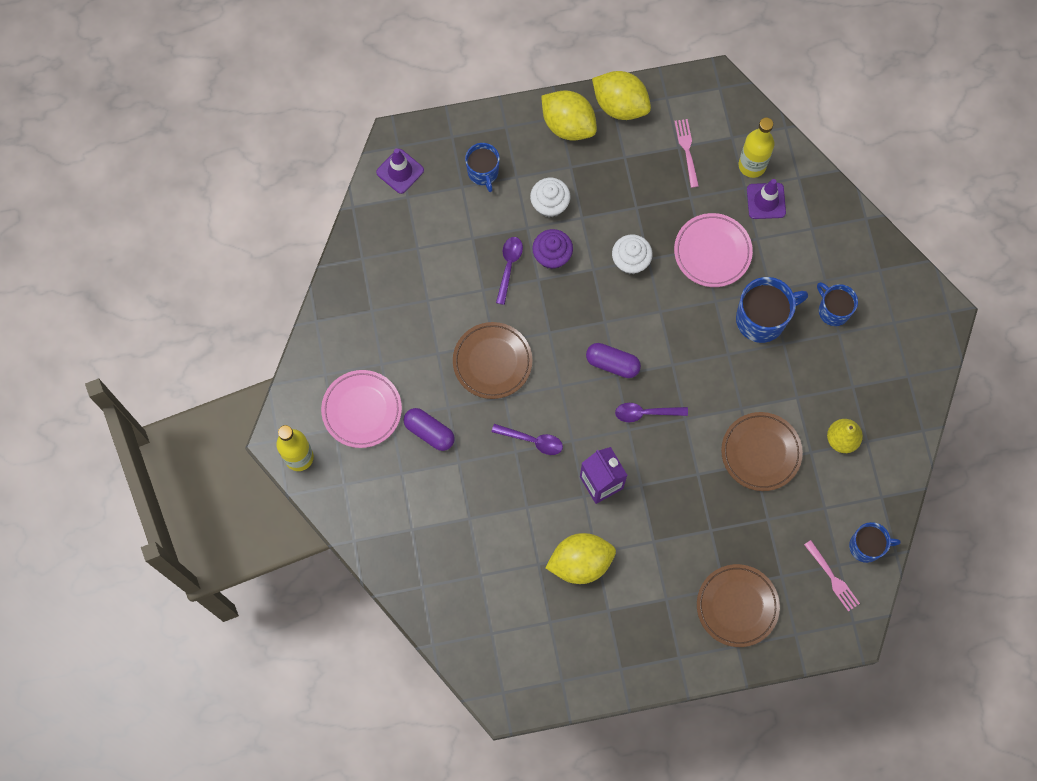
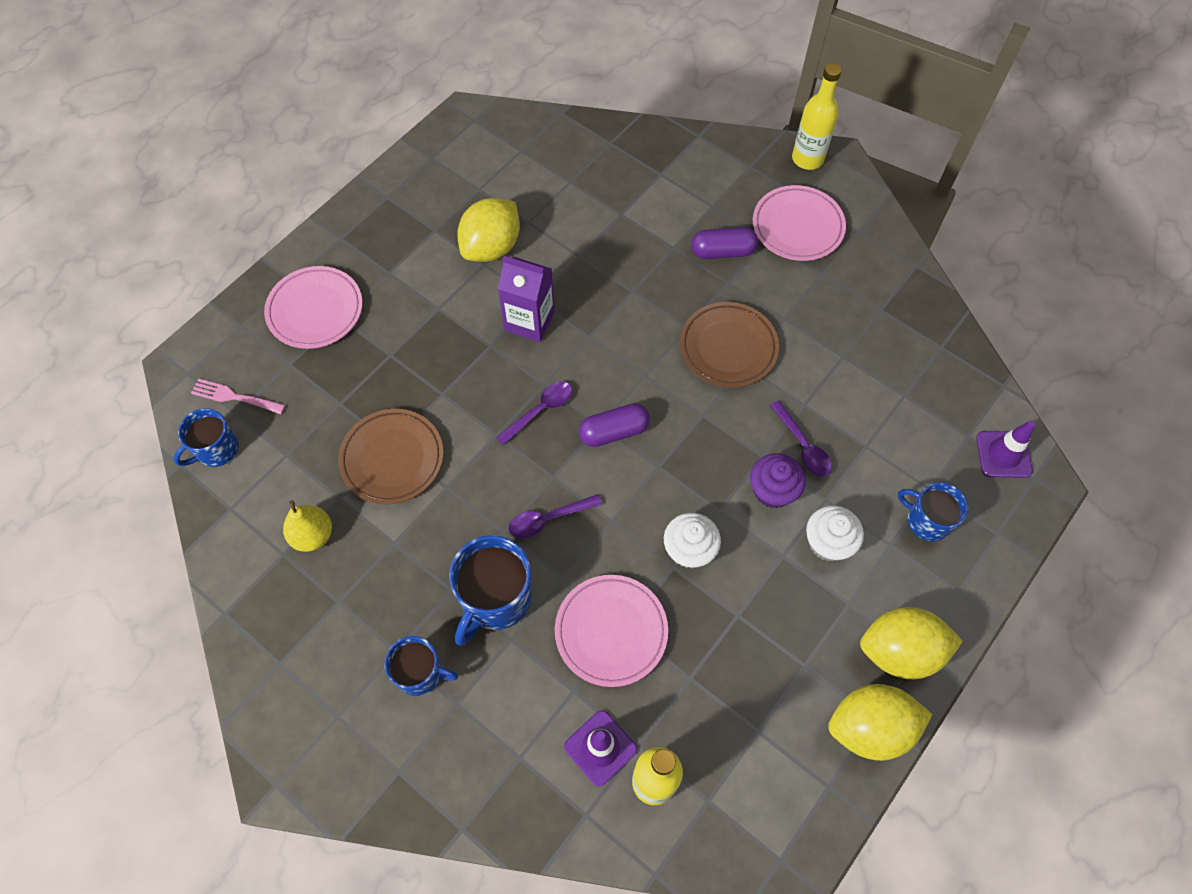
camera: 140 degrees right, 10 degrees down
(532, 440) = (625, 310): purple spoon -> purple spoon (548, 519)
(687, 150) = (744, 735): pink fork -> none
(737, 606) = (315, 311): brown plate -> pink plate

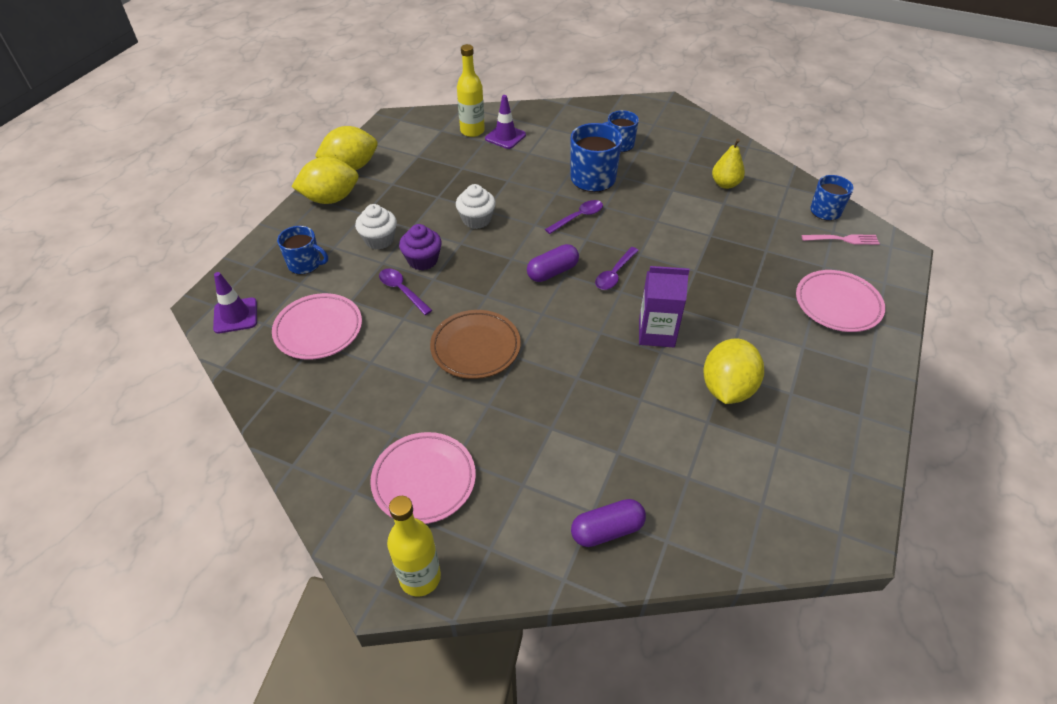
camera: 165 degrees right, 15 degrees down
(392, 459) = (704, 228): brown plate -> none
(611, 631) = (515, 177): pink plate -> pink plate (318, 330)
(723, 251) = (499, 434): purple capsule -> purple capsule (607, 530)

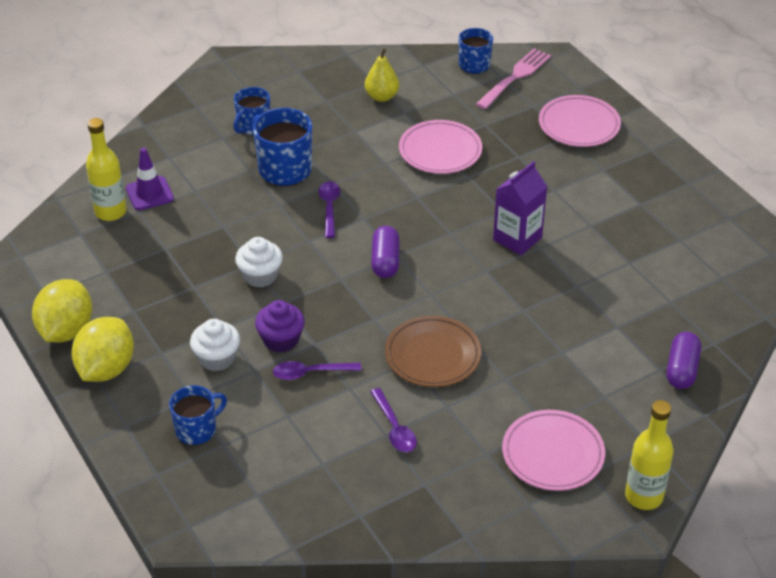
camera: 55 degrees left, 5 degrees down
(235, 316) = (224, 513): purple traffic cone -> none
(318, 330) = (307, 455): pink plate -> pink plate (440, 151)
(614, 274) = (426, 225): purple spoon -> purple spoon (394, 428)
(727, 388) = (607, 233): yellow lemon -> none
(842, 239) = (514, 78): pink fork -> pink fork, size x1.50

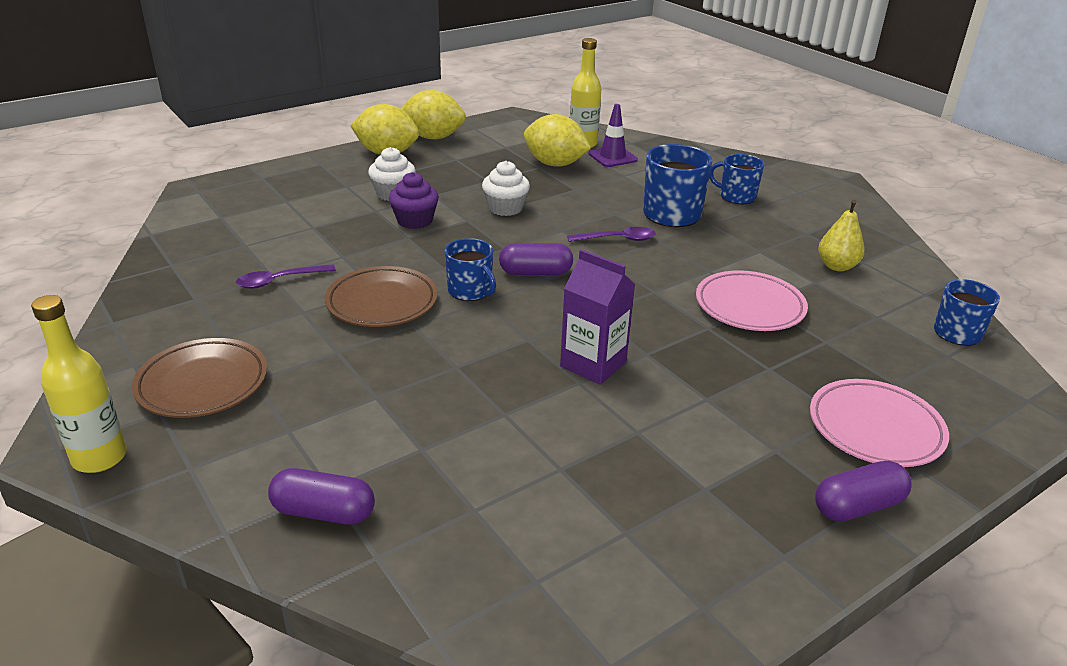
camera: 85 degrees right, 10 degrees down
(160, 236) = (555, 164): none -> yellow lemon
(197, 429) = (307, 189): blue mug -> blue mug (470, 291)
(310, 373) = (367, 236): purple spoon -> none
(514, 78) = (954, 368): pink fork -> none
(552, 454) = (202, 383): pink plate -> brown plate
(647, 148) = (858, 506): none -> purple capsule

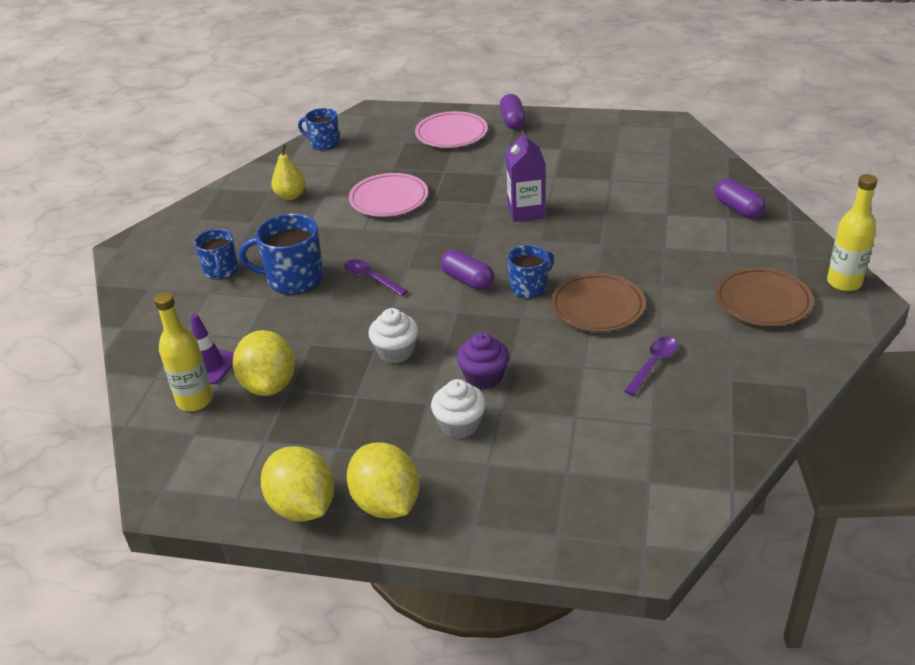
camera: 130 degrees left, 5 degrees up
(279, 281) = (653, 364): purple spoon -> purple spoon turned 75 degrees counterclockwise
(470, 291) = (529, 287): blue mug -> blue mug turned 45 degrees clockwise
(858, 506) = (512, 121): purple capsule -> purple capsule turned 60 degrees clockwise

